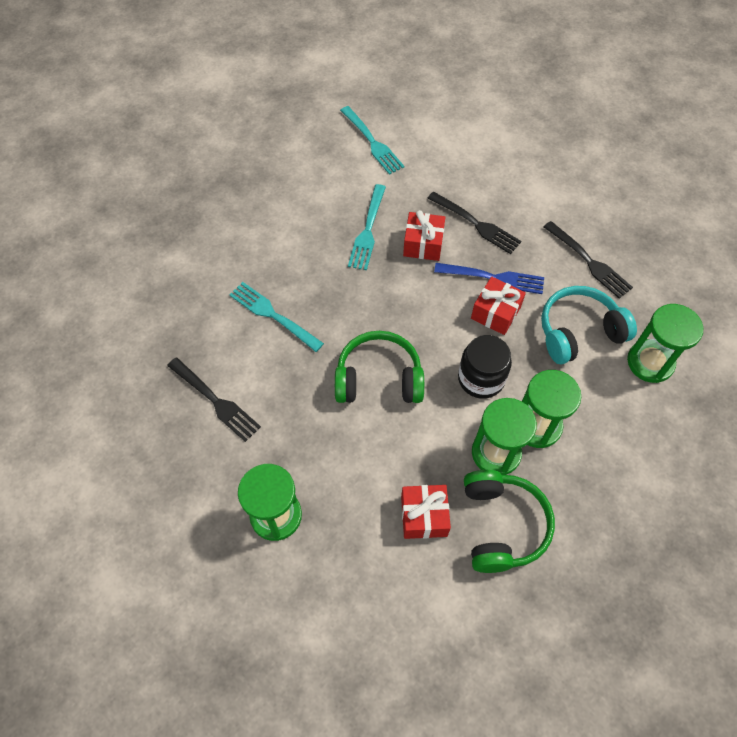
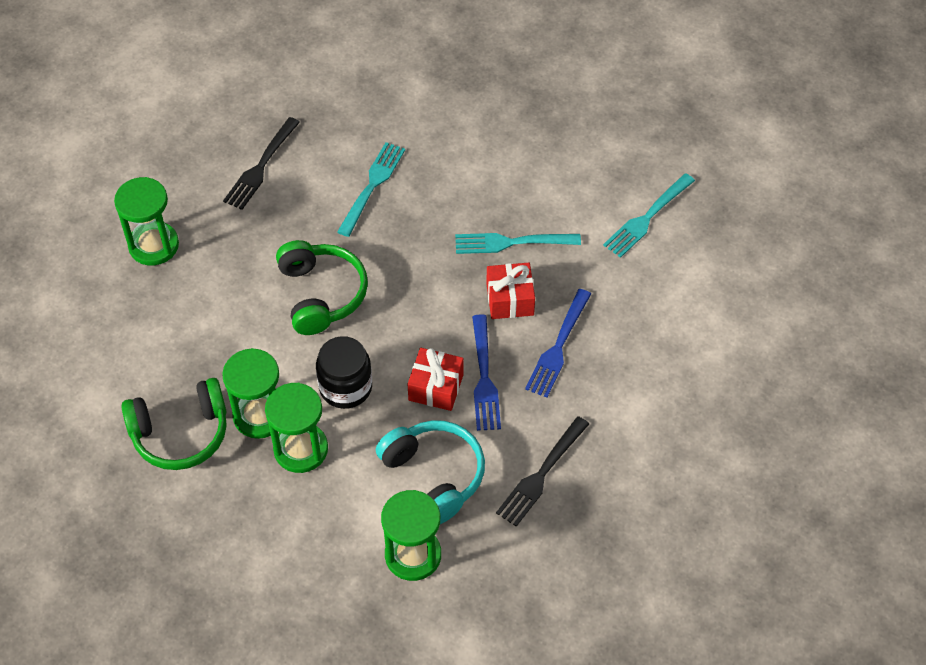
camera: 75 degrees right, 5 degrees down
(424, 516) = (177, 364): red gift -> none
(475, 224) = (558, 346): black fork -> blue fork

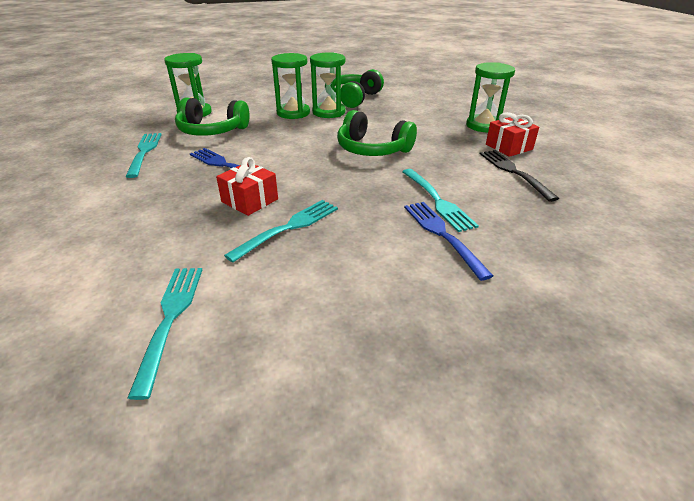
camera: 135 degrees right, 20 degrees down
(345, 387) = (302, 132): black jar -> none
(434, 475) = (212, 130): turquoise headphones -> green headphones
(436, 387) = (251, 151): red gift -> red gift (509, 147)
(542, 473) = (144, 152): black fork -> turquoise fork
(558, 346) = (184, 198): blue fork -> blue fork (443, 235)

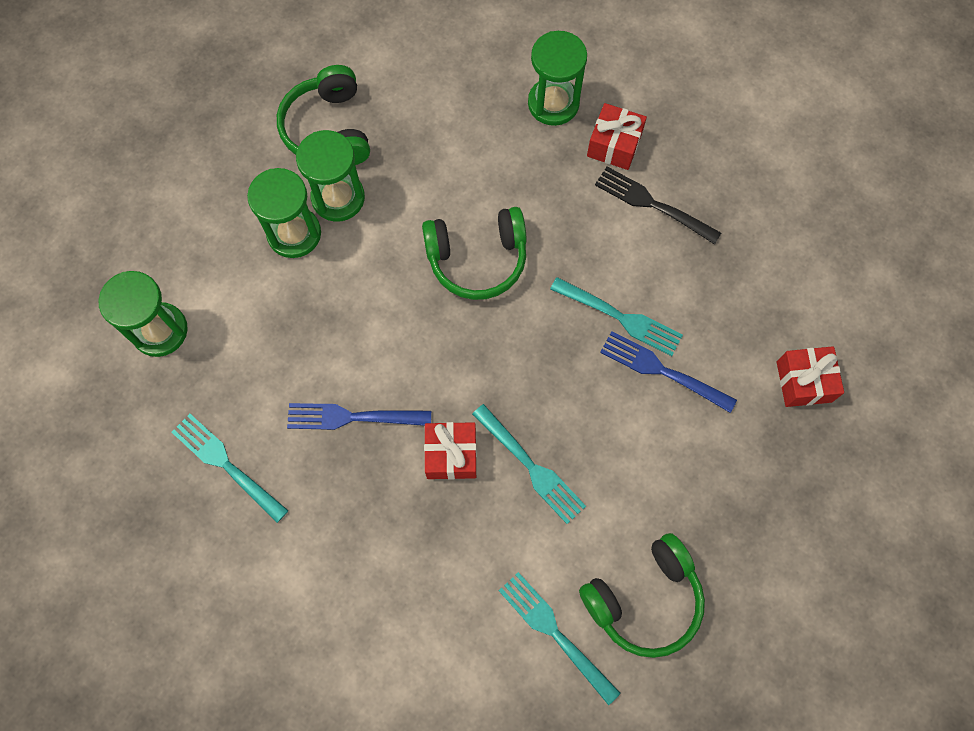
camera: 40 degrees left, 35 degrees up
(212, 130) = (244, 357): green headphones -> green headphones (644, 599)
(288, 228) = (530, 466): turquoise fork -> turquoise fork turned 135 degrees clockwise
(576, 300) = (804, 382): none -> red gift

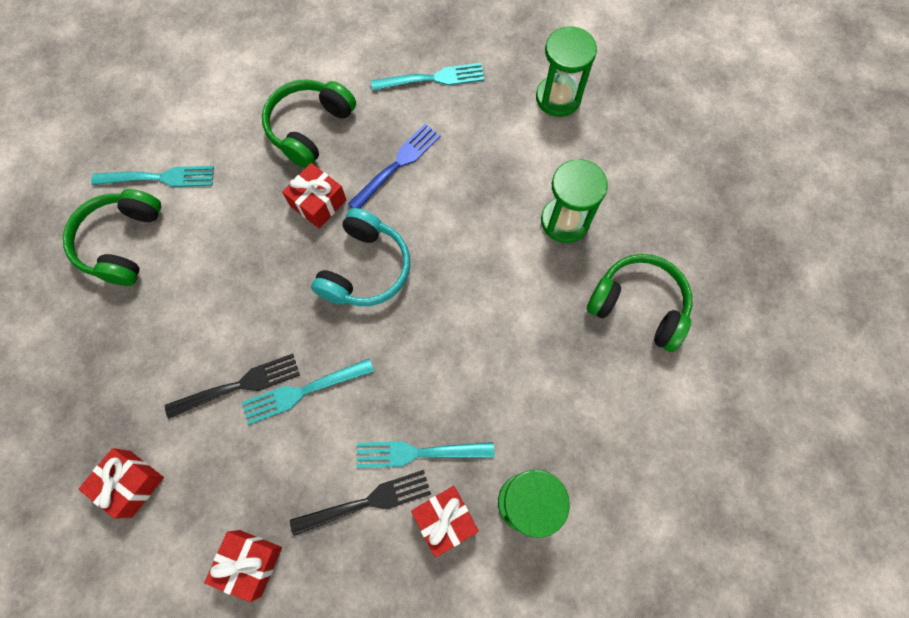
camera: 130 degrees right, 0 degrees up
(338, 198) = (571, 270): green hourglass -> none
(477, 259) = (439, 327): green headphones -> green headphones (310, 128)
(477, 358) = (365, 268): none -> turquoise headphones
(530, 466) = (265, 243): turquoise fork -> turquoise fork (420, 452)
(663, 371) = (238, 386): blue fork -> black fork
(765, 247) = (250, 562): none -> red gift

